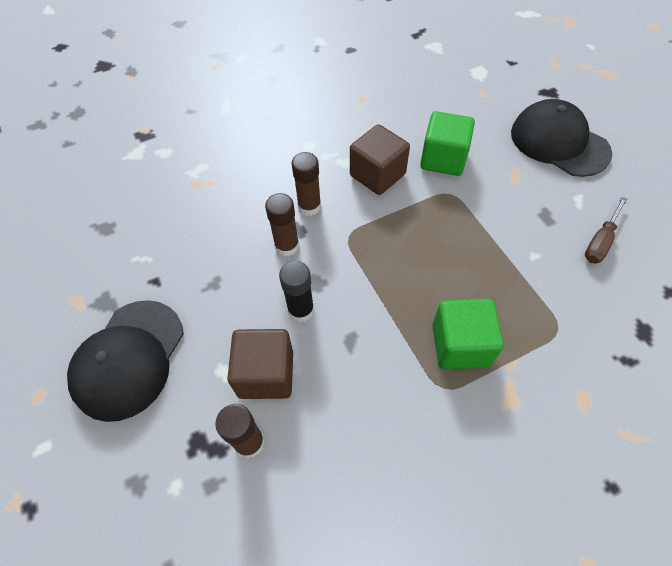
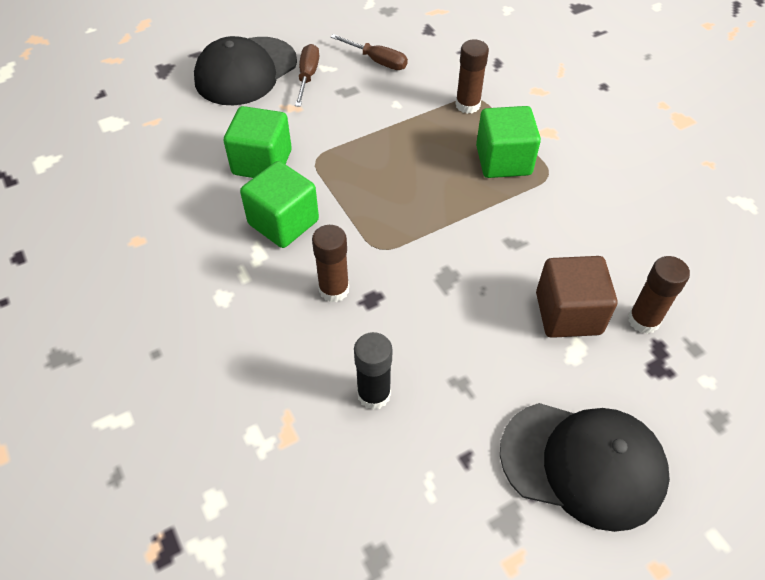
camera: 95 degrees left, 5 degrees down
(287, 246) = (397, 309): brown glue stick -> brown glue stick (467, 105)
(301, 310) = (485, 288): black glue stick -> black glue stick (374, 394)
(377, 175) = (283, 222): brown cube -> green cube
(562, 186) = (307, 76): none -> brown screwdriver

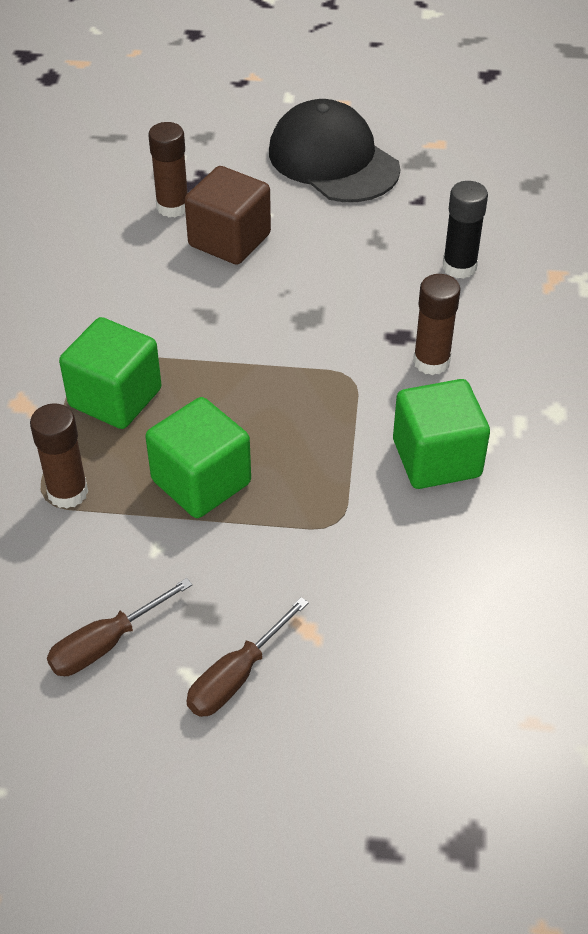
camera: 145 degrees left, 5 degrees down
(246, 71) = (326, 749): black cap -> none
(262, 162) = (410, 555): green cube -> green cube (201, 482)
(377, 61) = (106, 644): brown screwdriver -> brown screwdriver turned 105 degrees counterclockwise

